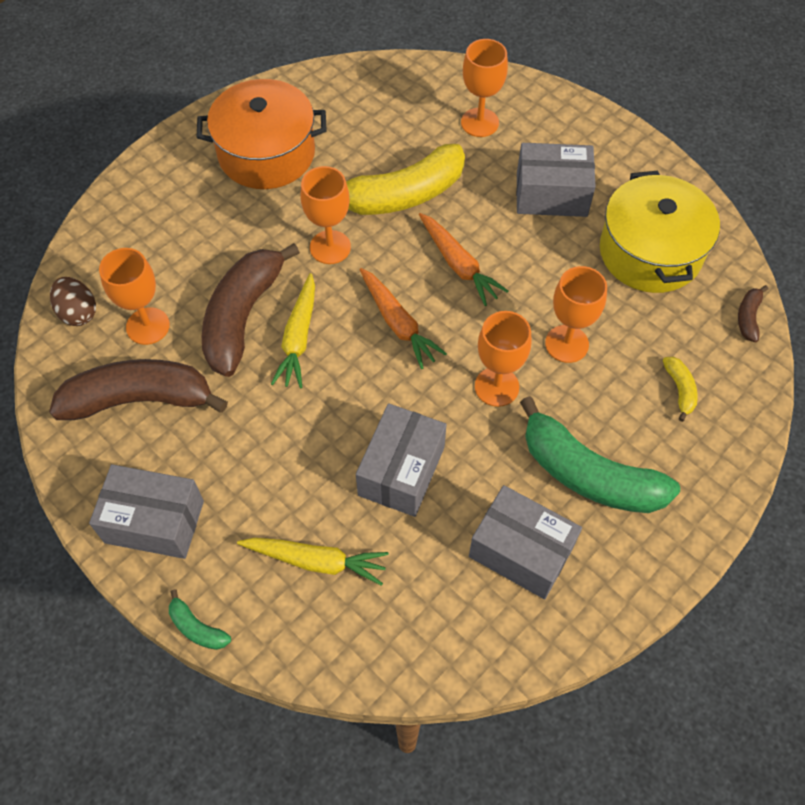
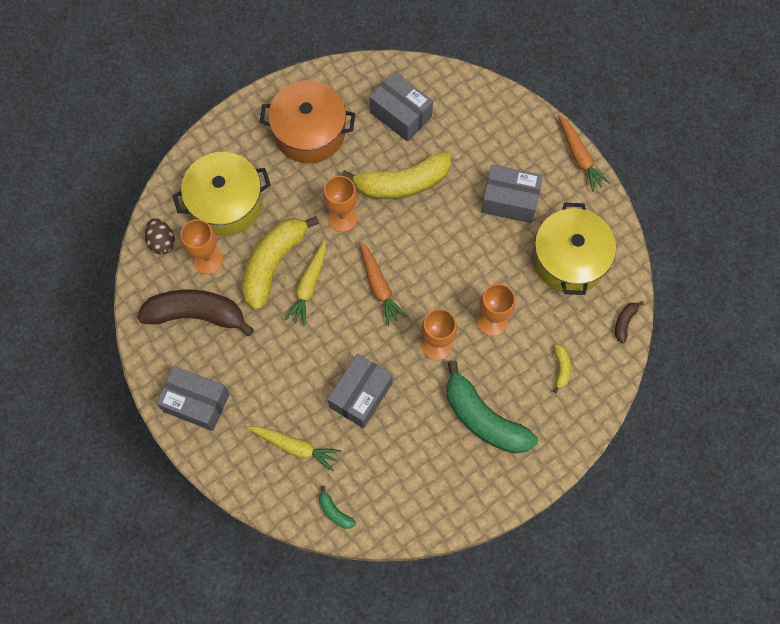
camera: 10 degrees right, 10 degrees up
(164, 252) = (226, 203): none -> yellow pot
(197, 628) = (214, 477): green banana -> green banana (334, 512)
(243, 316) = (273, 263): brown banana -> yellow banana
(458, 264) = (430, 247): orange carrot -> orange carrot (579, 156)
(479, 122) = (471, 130): orange goblet -> none
(521, 552) = (427, 463): grey box -> grey box (400, 114)

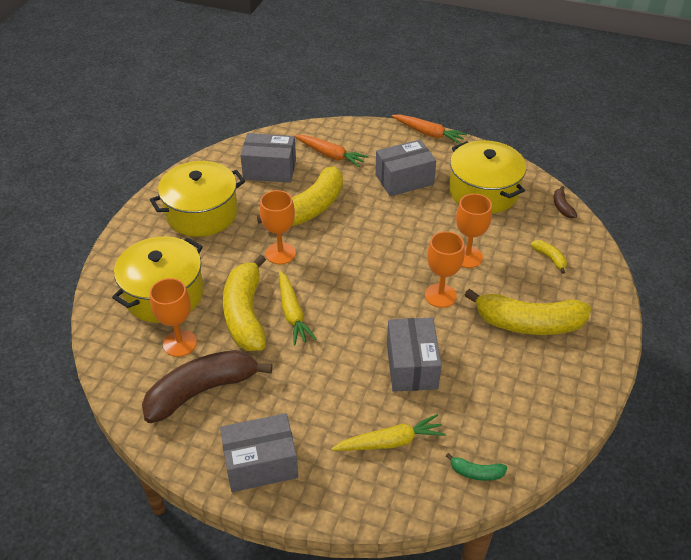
camera: 35 degrees left, 25 degrees down
(162, 242) = (121, 353): brown egg -> none
(309, 132) = (202, 213): orange pot -> yellow pot
(379, 286) = (354, 282): orange carrot -> orange carrot (330, 155)
(483, 418) = (528, 323): green banana -> yellow banana

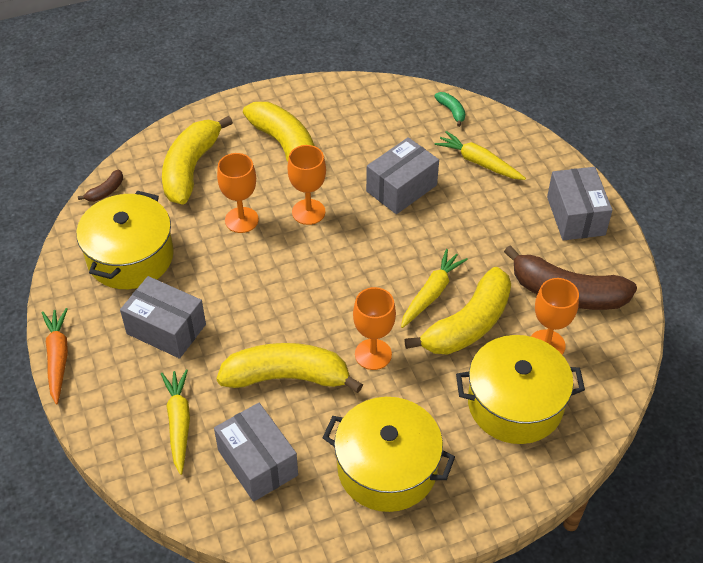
camera: 130 degrees left, 5 degrees up
(261, 463) = (575, 216): grey box -> grey box turned 45 degrees clockwise
(330, 155) = (179, 423): orange carrot -> yellow carrot
(550, 258) = (191, 168): yellow banana -> yellow banana, size x2.35

